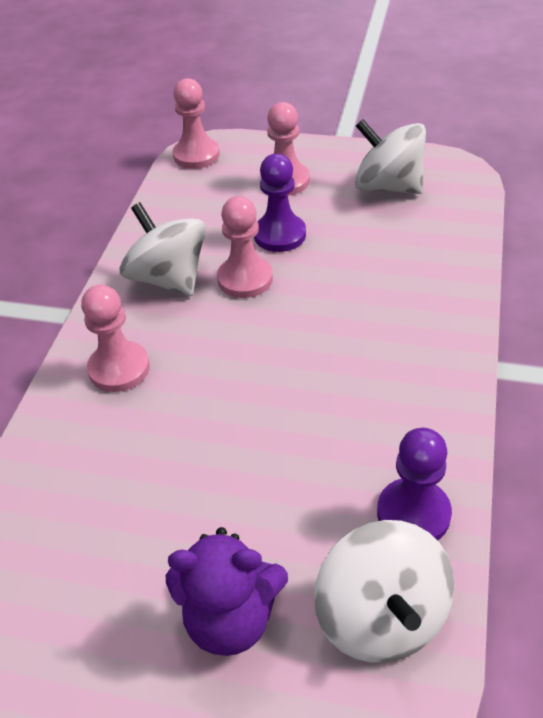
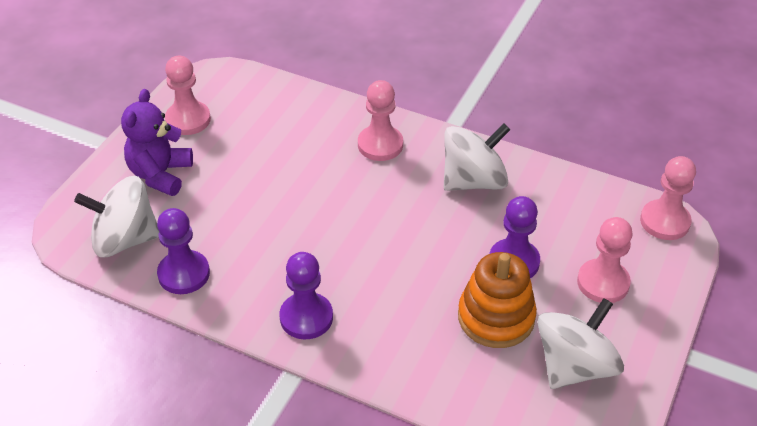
camera: 100 degrees right, 0 degrees up
(245, 279) = (458, 228): pink pawn -> pink pawn (188, 120)
(355, 236) = (496, 317): none -> orange stacking toy
(423, 371) = (306, 317): none -> purple pawn

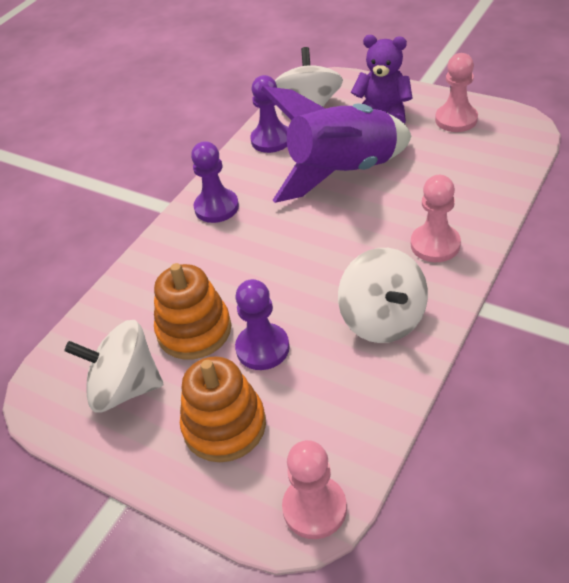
camera: 100 degrees right, 0 degrees up
(261, 208) = (342, 172): none -> purple rocket
(574, 366) = (125, 388): white spinning top -> white spinning top turned 135 degrees clockwise
(603, 283) = (224, 425): pink pawn -> orange stacking toy

